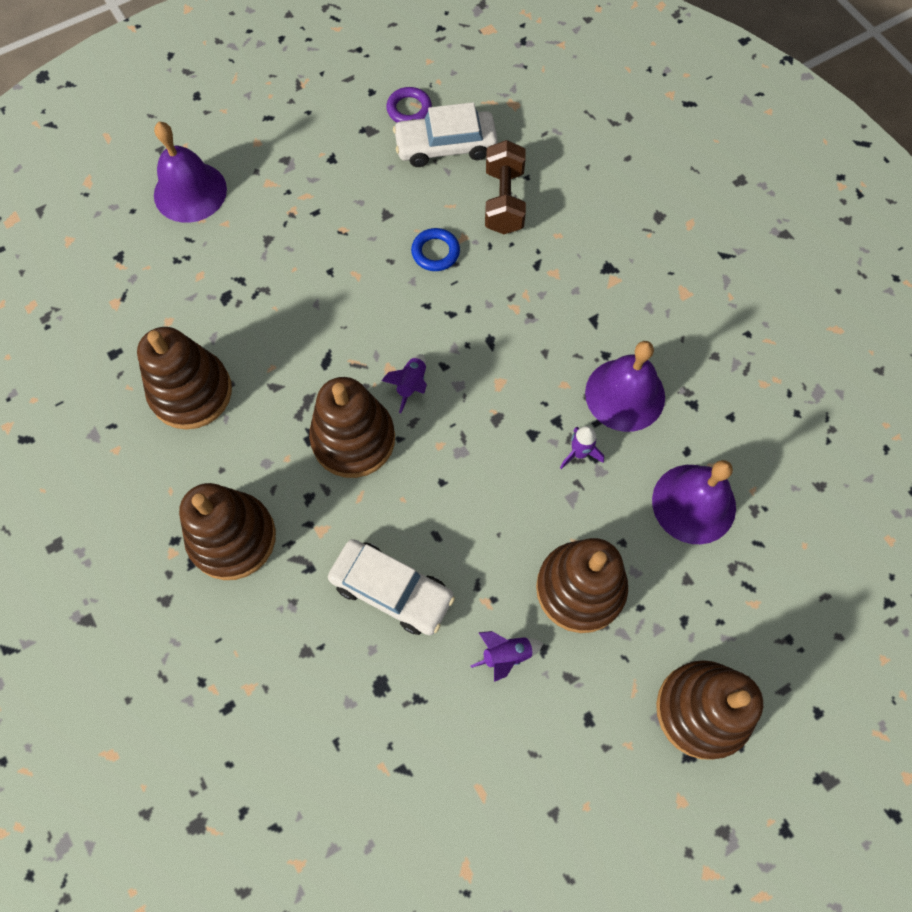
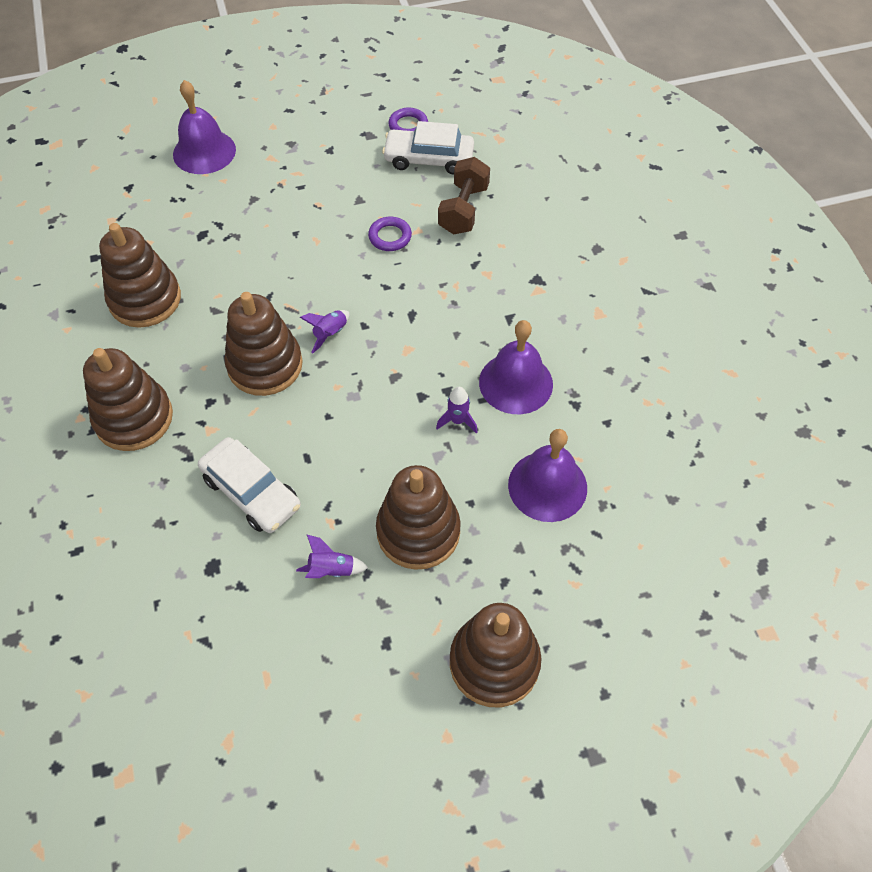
camera: 15 degrees right, 10 degrees down
(435, 252) = (390, 237): blue ring -> purple ring

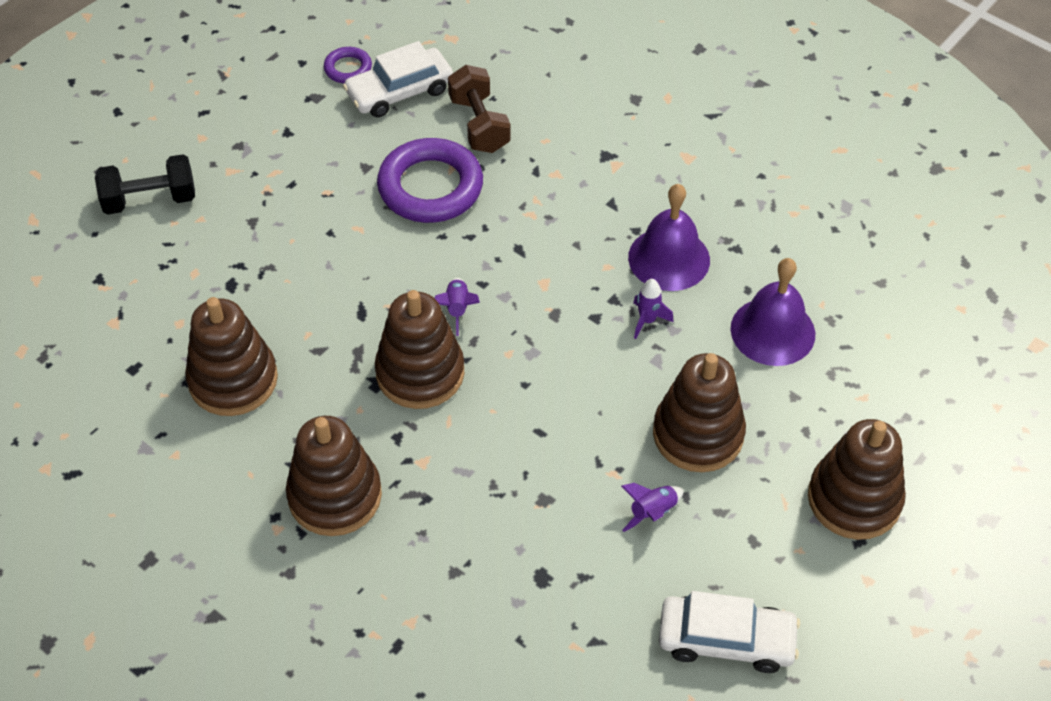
camera: 35 degrees left, 5 degrees down
(204, 152) = (150, 200): purple bell -> black dumbbell
(251, 492) = (517, 492): white car -> white car (726, 640)
(390, 237) = (430, 187): purple ring -> purple ring, size x2.06

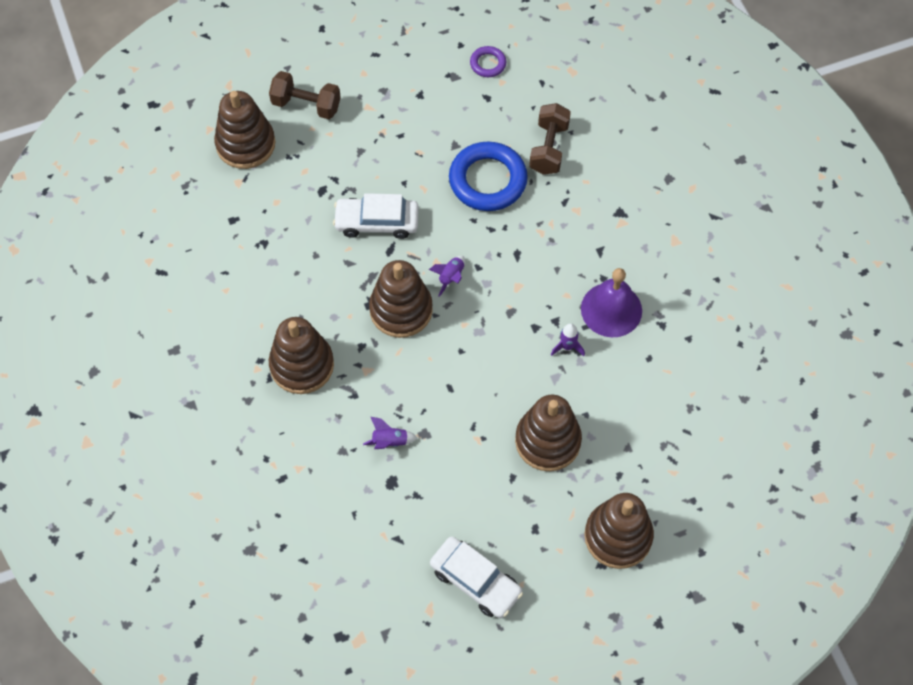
camera: 30 degrees right, 10 degrees up
(150, 200) = (306, 105): black dumbbell -> brown dumbbell
(233, 380) = (286, 257): brown stacking toy -> brown stacking toy (245, 144)
(399, 92) = (511, 98): white car -> white car (377, 222)
(430, 187) = (488, 180): purple ring -> blue ring
(652, 512) = (485, 477): purple rocket -> purple rocket (389, 441)
(772, 331) = (645, 396): purple bell -> none

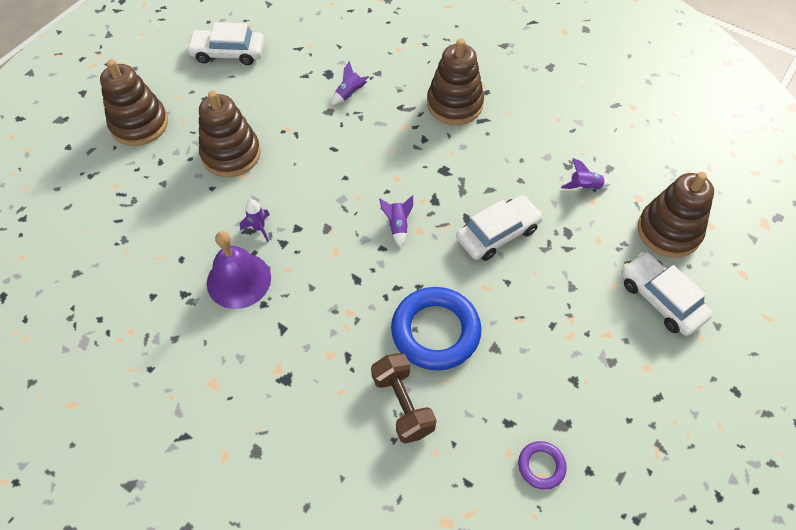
camera: 145 degrees right, 5 degrees down
(270, 216) = (584, 187): none -> purple rocket
(306, 105) = (661, 299): brown dumbbell -> white car
(401, 310) = (416, 179): brown stacking toy -> none

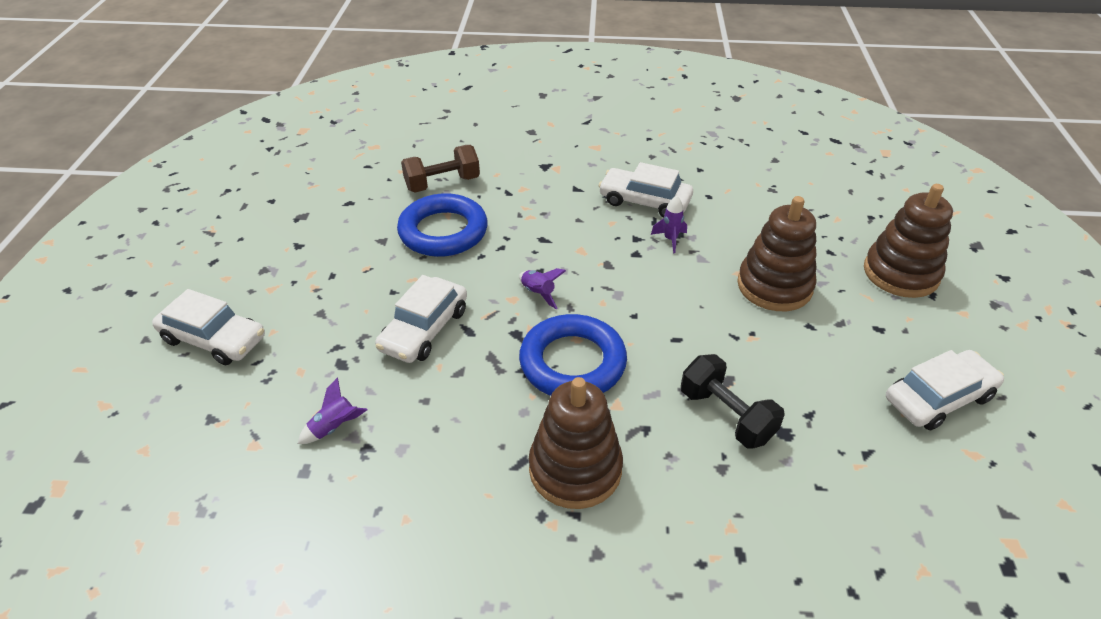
camera: 150 degrees right, 15 degrees down
(238, 280) = (644, 201): purple bell -> white car
(349, 94) = (726, 415): purple rocket -> black dumbbell
(402, 404) = (442, 183): brown dumbbell -> brown dumbbell turned 60 degrees counterclockwise
(412, 163) = (572, 363): none -> blue ring
(541, 466) = (312, 190): purple ring -> none
(668, 231) = (206, 417): brown stacking toy -> none

